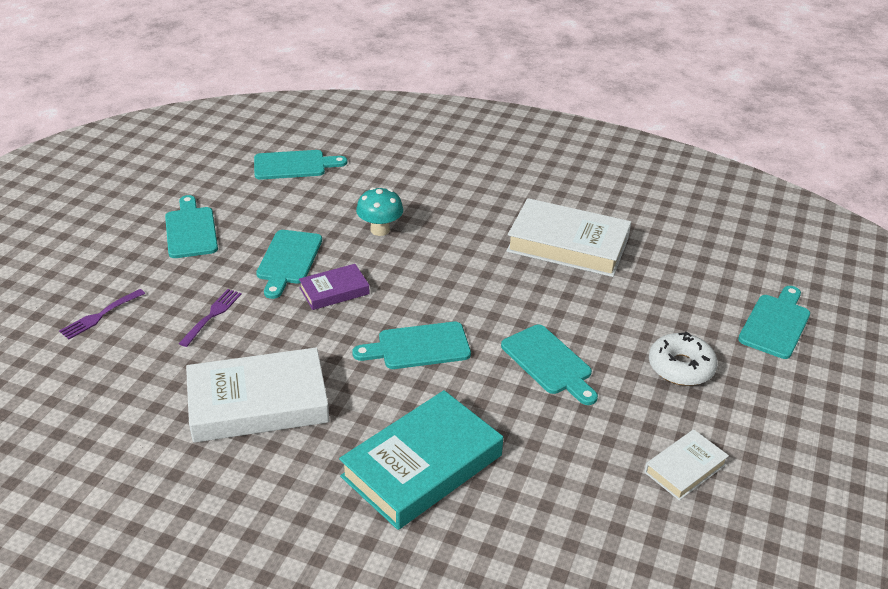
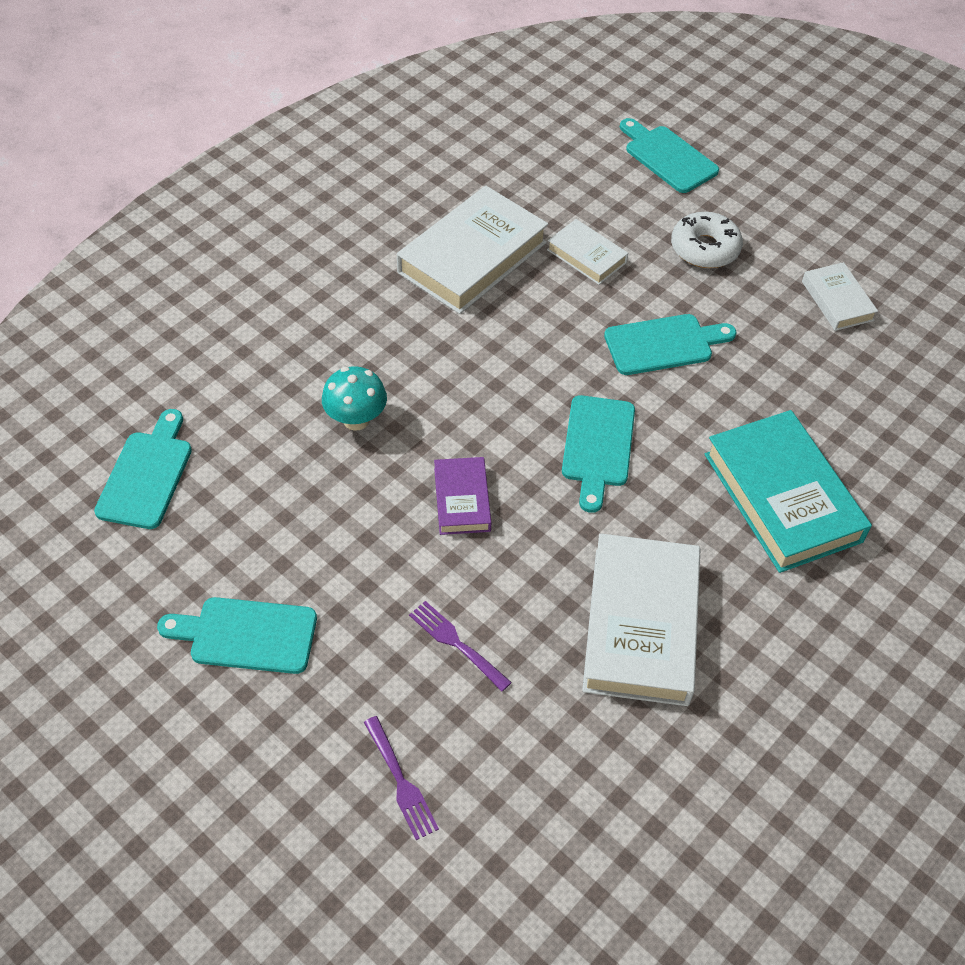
camera: 70 degrees left, 15 degrees up
(288, 260) = (375, 533): turquoise cutting board -> none
(615, 301) = (586, 256): none -> white book

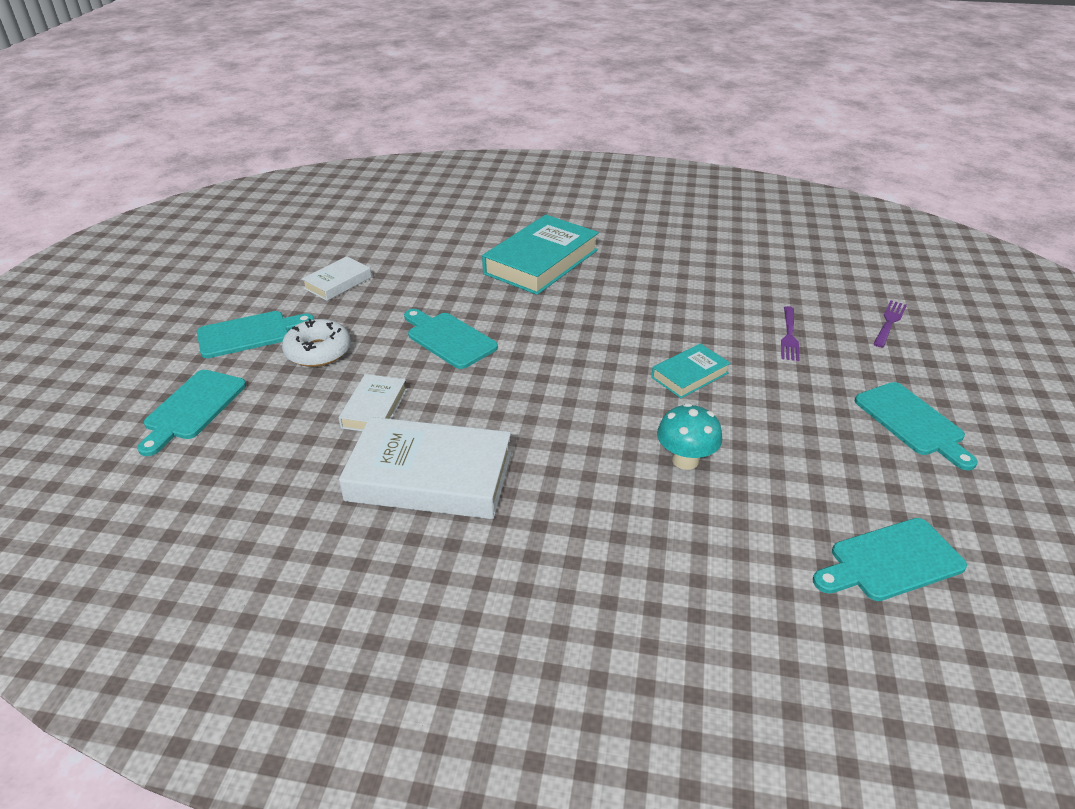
camera: 120 degrees left, 15 degrees down
(462, 499) = (689, 375): purple book -> turquoise book
(597, 446) = (577, 336): turquoise cutting board -> turquoise cutting board (249, 334)
(640, 625) = (688, 281): white book -> none

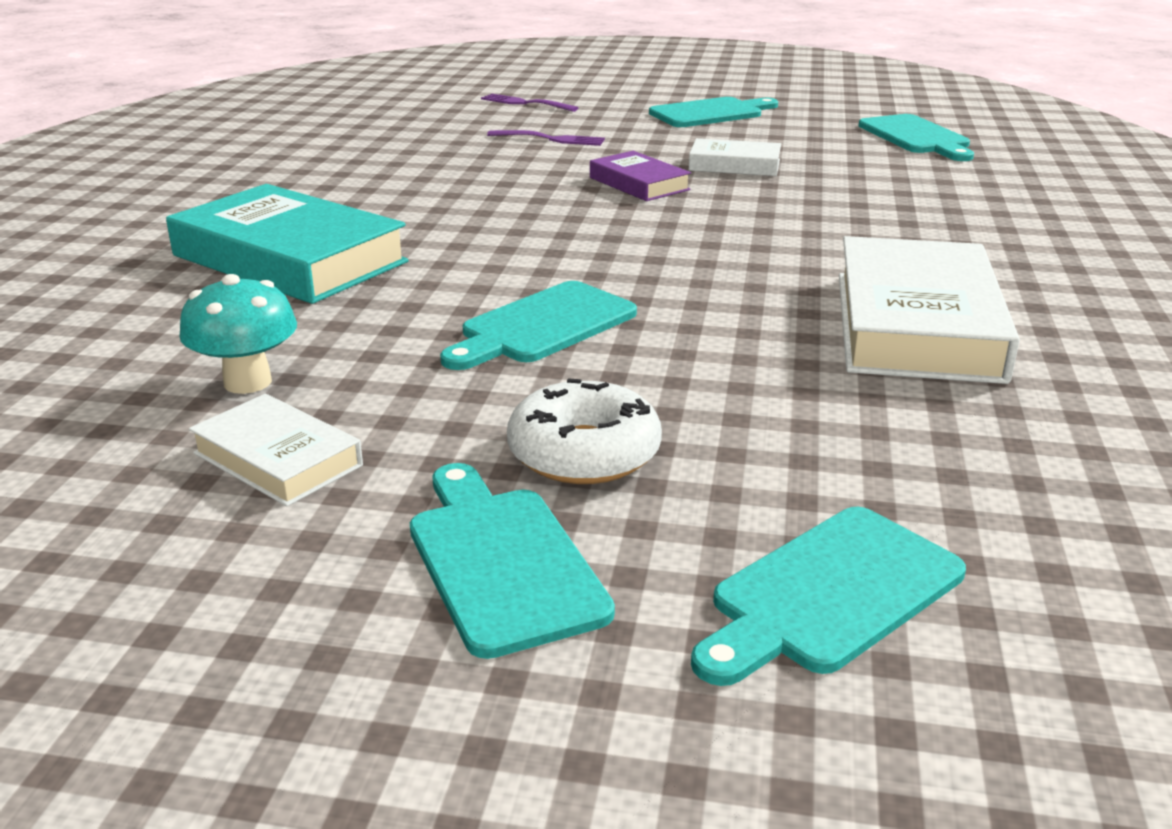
camera: 90 degrees left, 10 degrees down
(192, 408) = (829, 594): turquoise cutting board -> turquoise cutting board turned 120 degrees clockwise
(374, 408) = (766, 377): white book -> white book (734, 165)
(685, 460) = (810, 193): turquoise mushroom -> turquoise mushroom (247, 382)
(689, 375) = (639, 184): turquoise book -> purple book

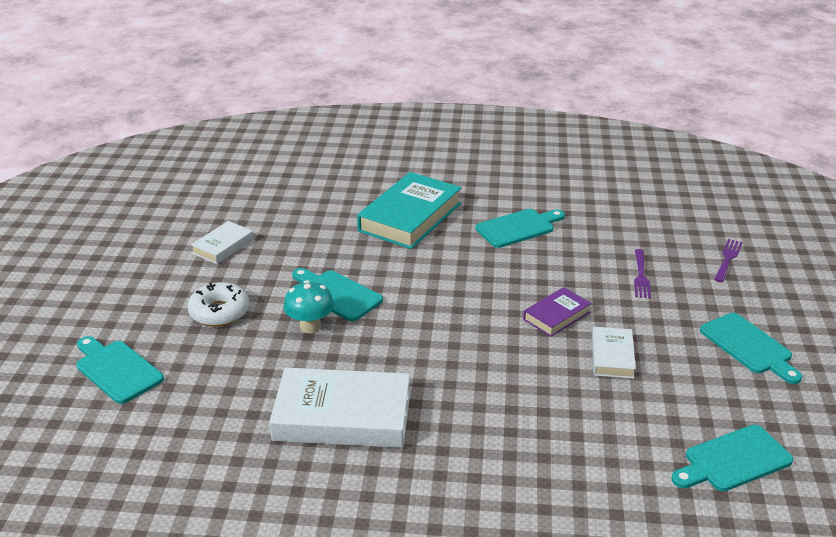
camera: 85 degrees right, 5 degrees up
(247, 382) = (283, 230): turquoise mushroom -> turquoise mushroom (310, 326)
(502, 561) = (151, 299): turquoise cutting board -> turquoise cutting board (518, 228)

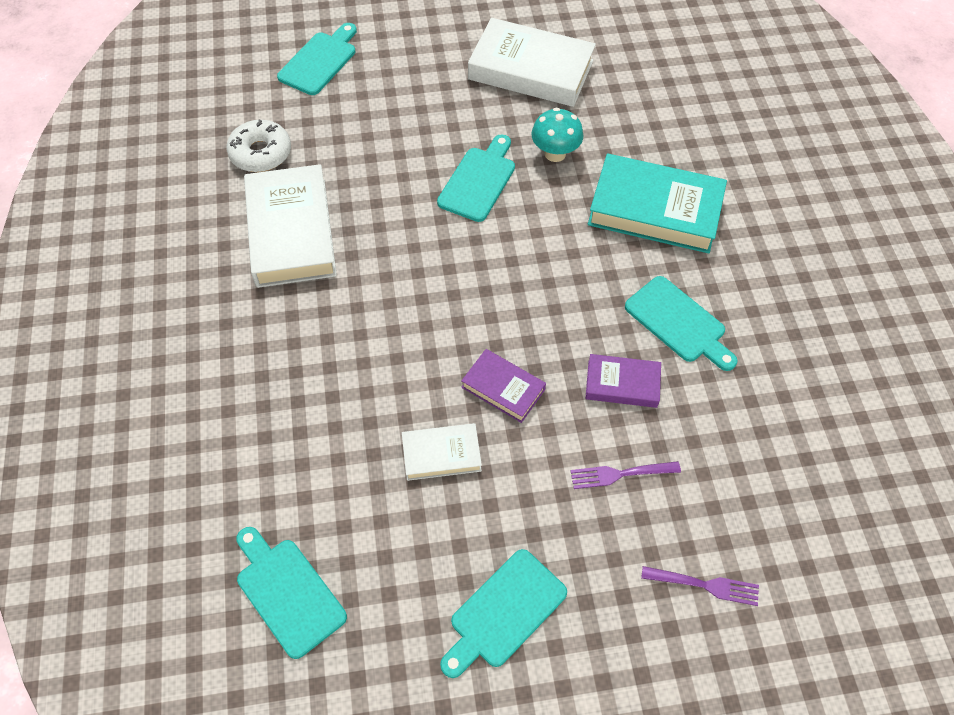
camera: 75 degrees right, 25 degrees up
(219, 312) = (420, 101): white donut -> white donut (260, 153)
(223, 246) = (531, 70): white book -> white book, size x1.92
(310, 326) = (418, 174): turquoise mushroom -> turquoise mushroom (555, 153)
(565, 261) = (622, 384): none -> purple book

